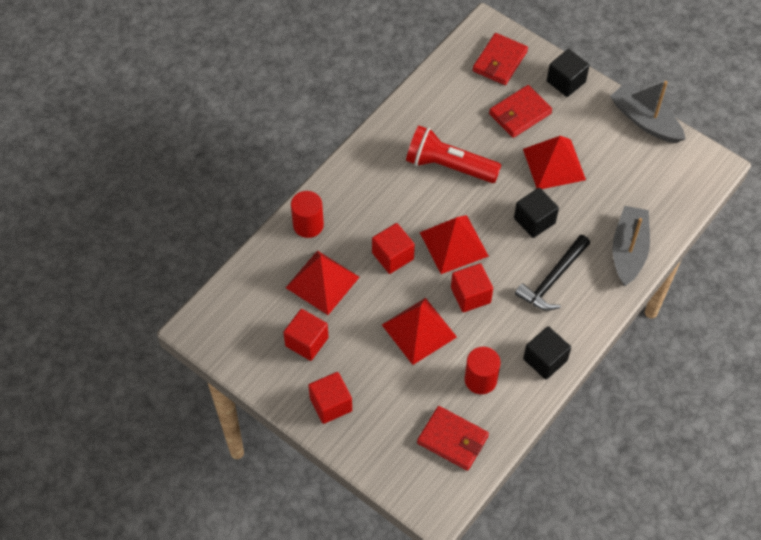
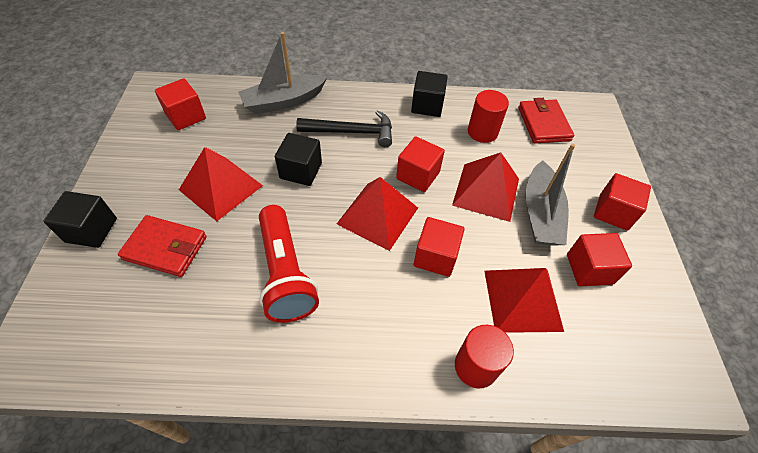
camera: 130 degrees left, 5 degrees down
(500, 61) = (84, 312): red wallet -> none
(645, 120) = (120, 147): grey boat -> grey boat (540, 214)
(655, 174) = (186, 116): none -> red cube

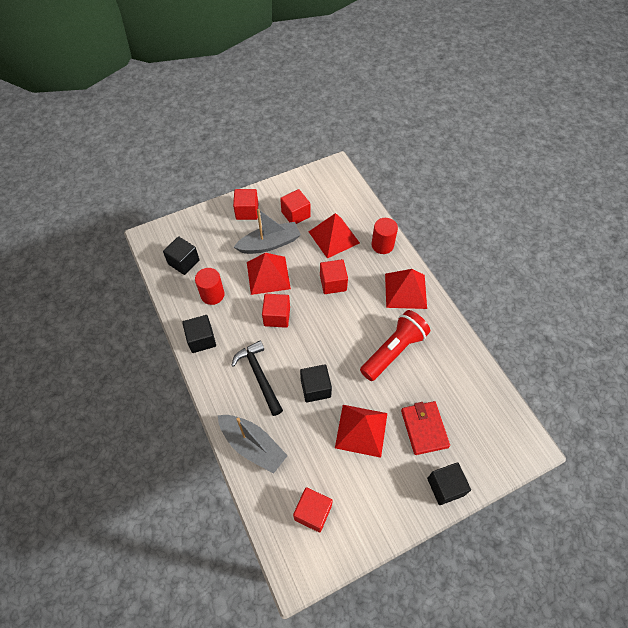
camera: 115 degrees left, 5 degrees up
(377, 215) = (323, 324): red pyramid -> red pyramid (405, 291)
(543, 124) = (184, 262): red wallet -> black cube

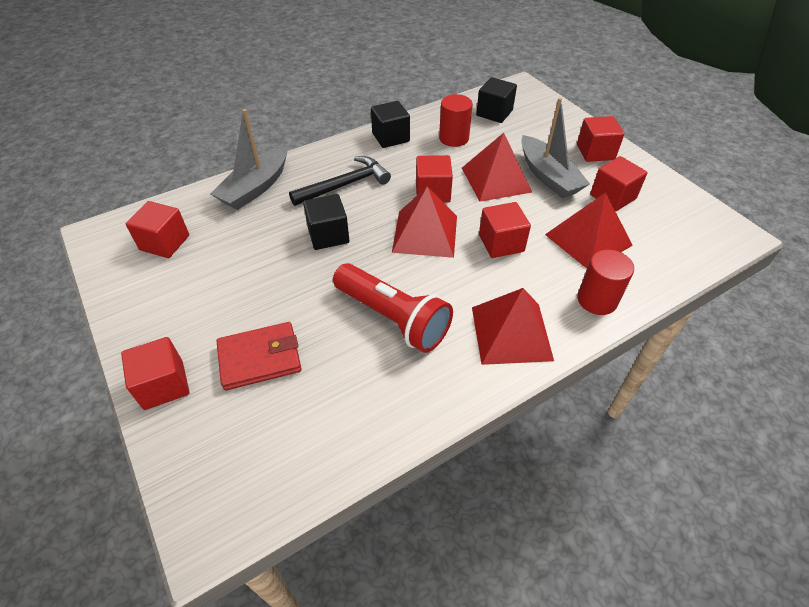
camera: 85 degrees right, 10 degrees down
(361, 430) = (264, 284): red pyramid -> red pyramid (425, 233)
(445, 487) = (164, 385): black cube -> red cube

